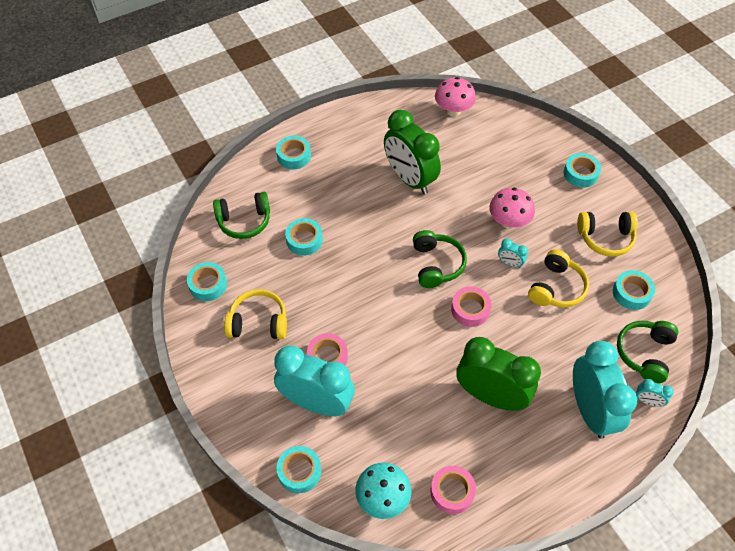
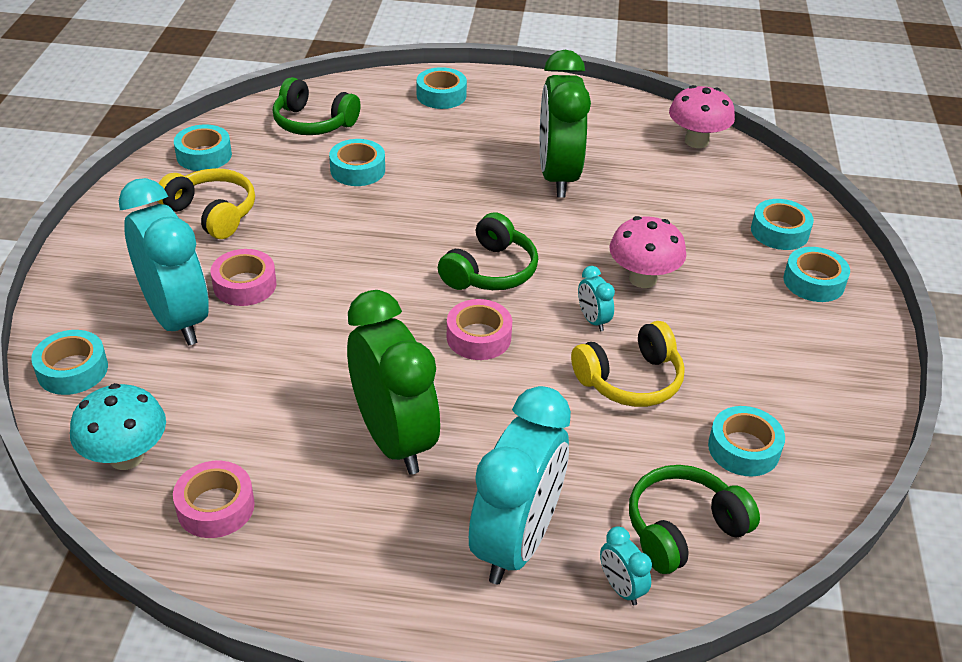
camera: 35 degrees right, 15 degrees down
(541, 150) = (779, 232): none -> turquoise tape
(605, 238) = (773, 367): yellow headphones -> none

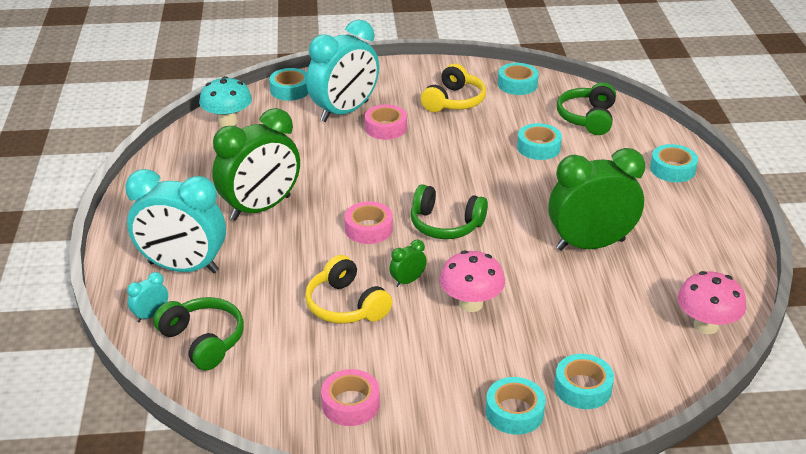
camera: 80 degrees right, 5 degrees down
(215, 507) = (196, 156): pink tape -> pink tape (350, 404)
(593, 320) = (408, 281): turquoise clock -> green clock
(743, 448) = (287, 369): turquoise tape -> none

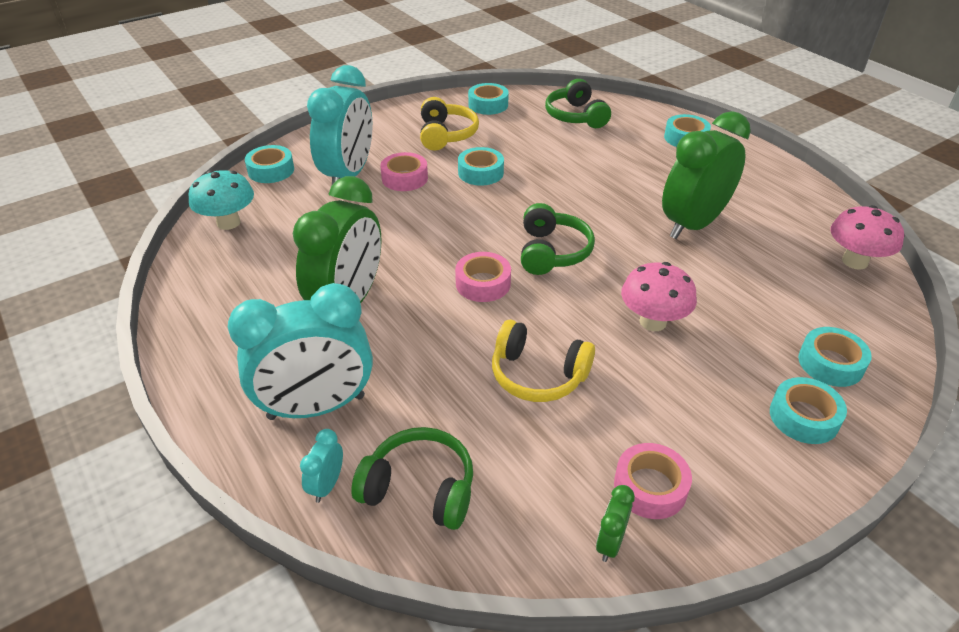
camera: 30 degrees left, 5 degrees up
(408, 281) = (572, 323): green clock -> green clock (610, 543)
(445, 224) = (552, 252): green headphones -> green headphones turned 75 degrees counterclockwise
(538, 147) = (561, 153): turquoise tape -> turquoise tape (480, 173)

